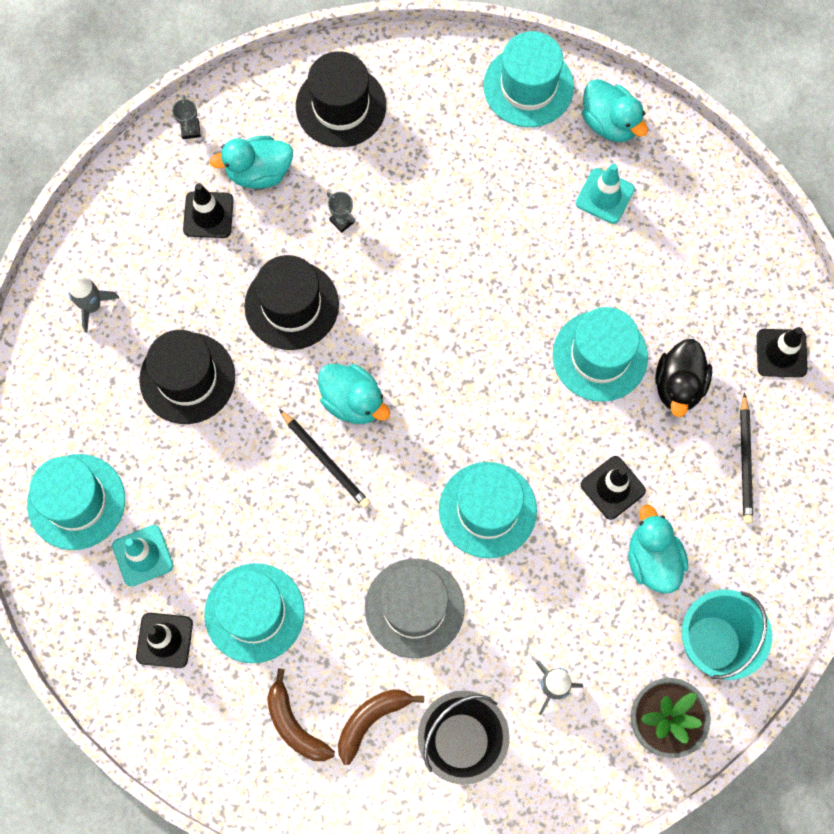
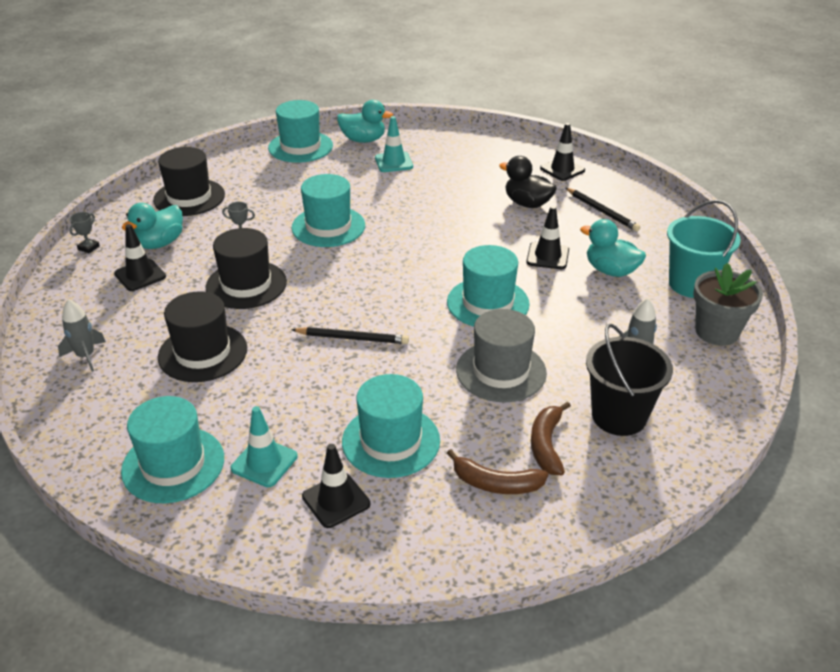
camera: 40 degrees left, 35 degrees down
(190, 130) = (88, 248): grey trophy -> grey trophy turned 75 degrees clockwise
(353, 401) = (340, 303): turquoise duck -> none
(600, 356) = (469, 214): turquoise hat -> turquoise hat (328, 226)
(679, 385) = (527, 203): black duck -> black duck turned 150 degrees clockwise

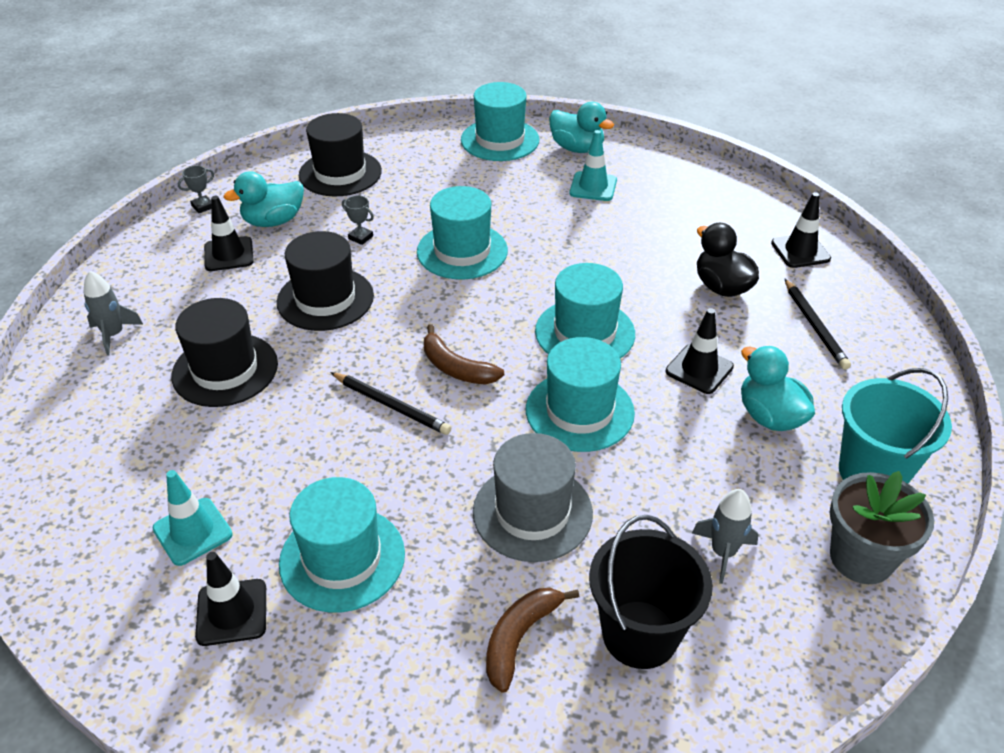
camera: 25 degrees right, 5 degrees up
(173, 464) = (104, 497): turquoise hat -> turquoise hat (585, 332)
(496, 483) = (422, 667): brown banana -> brown banana (456, 368)

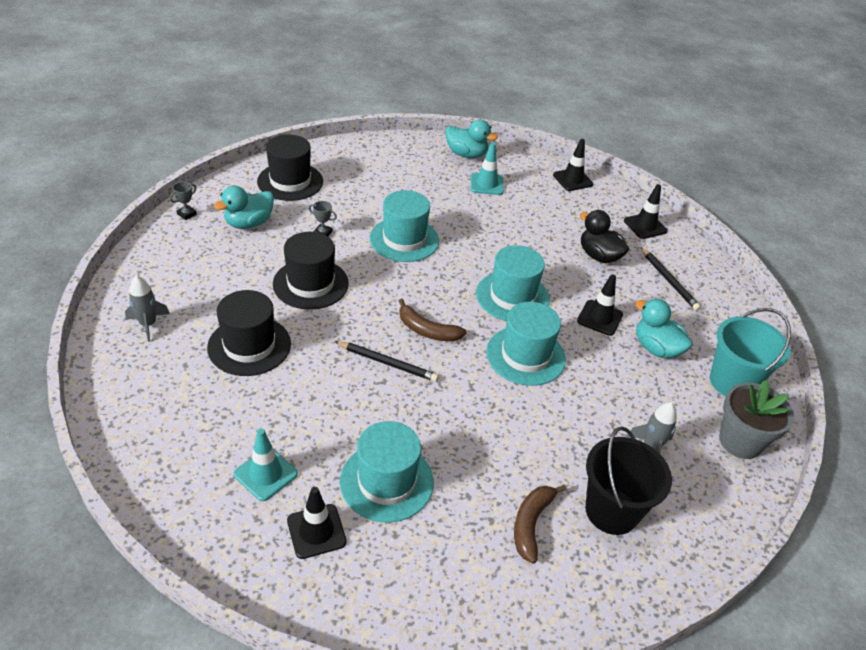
camera: 15 degrees left, 0 degrees up
(229, 254) = (221, 252): black traffic cone -> black traffic cone (572, 180)
(500, 140) = (406, 150): turquoise hat -> none
(532, 512) = (514, 433): grey hat -> none

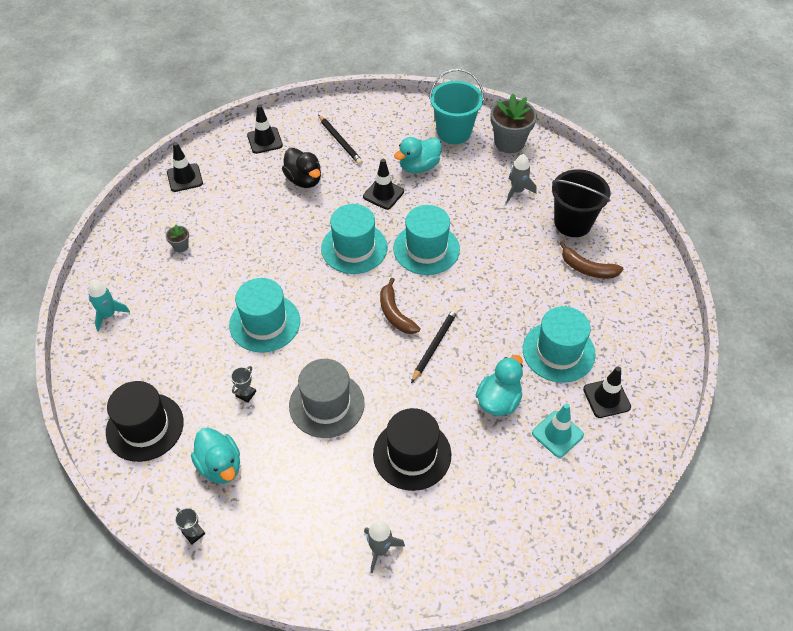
camera: 80 degrees left, 10 degrees up
(310, 284) = (326, 404): black hat -> grey hat
(403, 153) = (108, 315): none -> turquoise rocket
(427, 330) = (395, 314): brown banana -> brown banana turned 120 degrees clockwise
(466, 154) = (122, 257): turquoise duck -> turquoise duck (498, 401)
(486, 184) = (181, 246): turquoise traffic cone -> grey flower pot
(599, 256) = (304, 180): black duck -> black duck turned 90 degrees counterclockwise
(669, 281) = (340, 141): black pencil -> black pencil turned 75 degrees clockwise

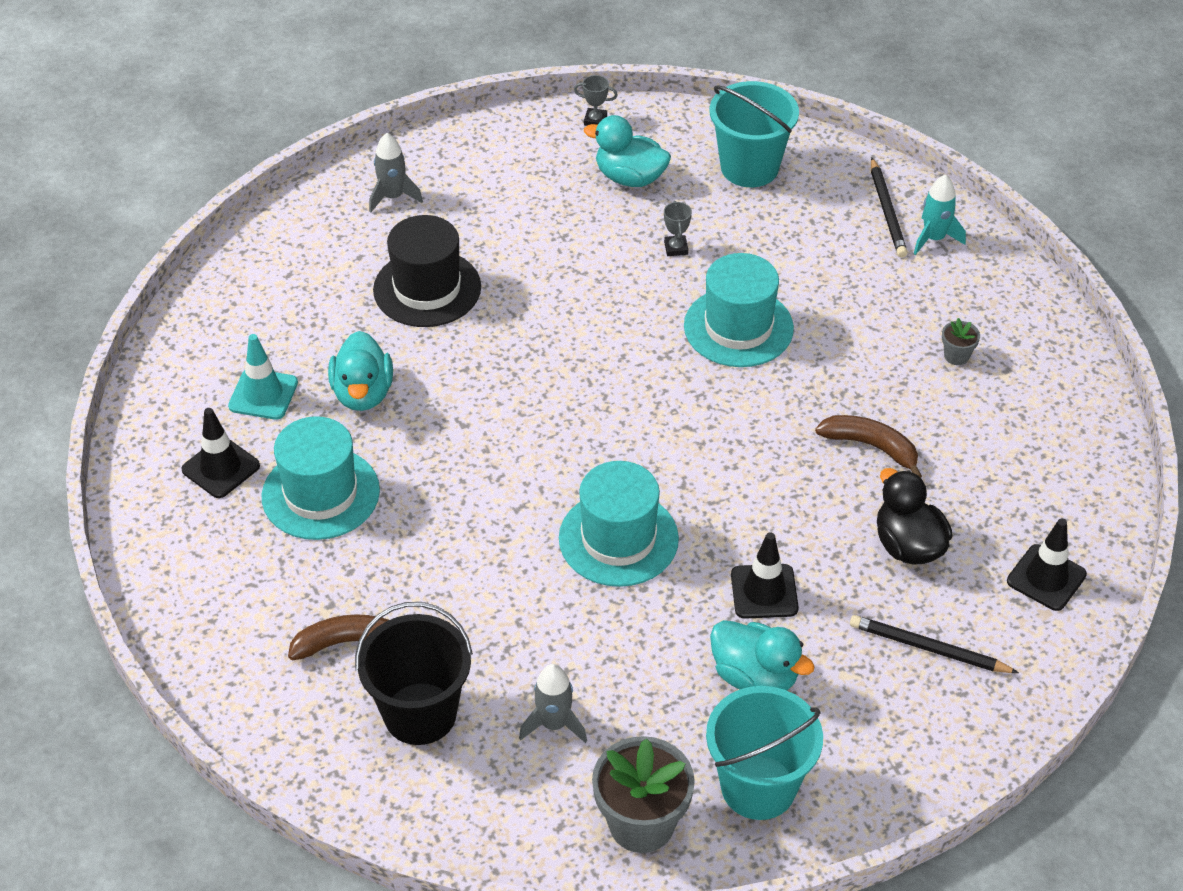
camera: 145 degrees right, 5 degrees down
(145, 427) = (749, 167): black hat -> turquoise bucket
(185, 178) = (1080, 448): black traffic cone -> none
(304, 180) = (908, 545): black duck -> black duck turned 45 degrees clockwise
(326, 404) = (571, 285): grey hat -> none
(354, 248) = (723, 482): turquoise hat -> none
(395, 314) = (582, 425): brown banana -> brown banana (871, 446)
(419, 166) = (755, 676): turquoise duck -> turquoise duck turned 105 degrees clockwise
(434, 345) = (496, 414): black pencil -> black pencil (887, 211)

